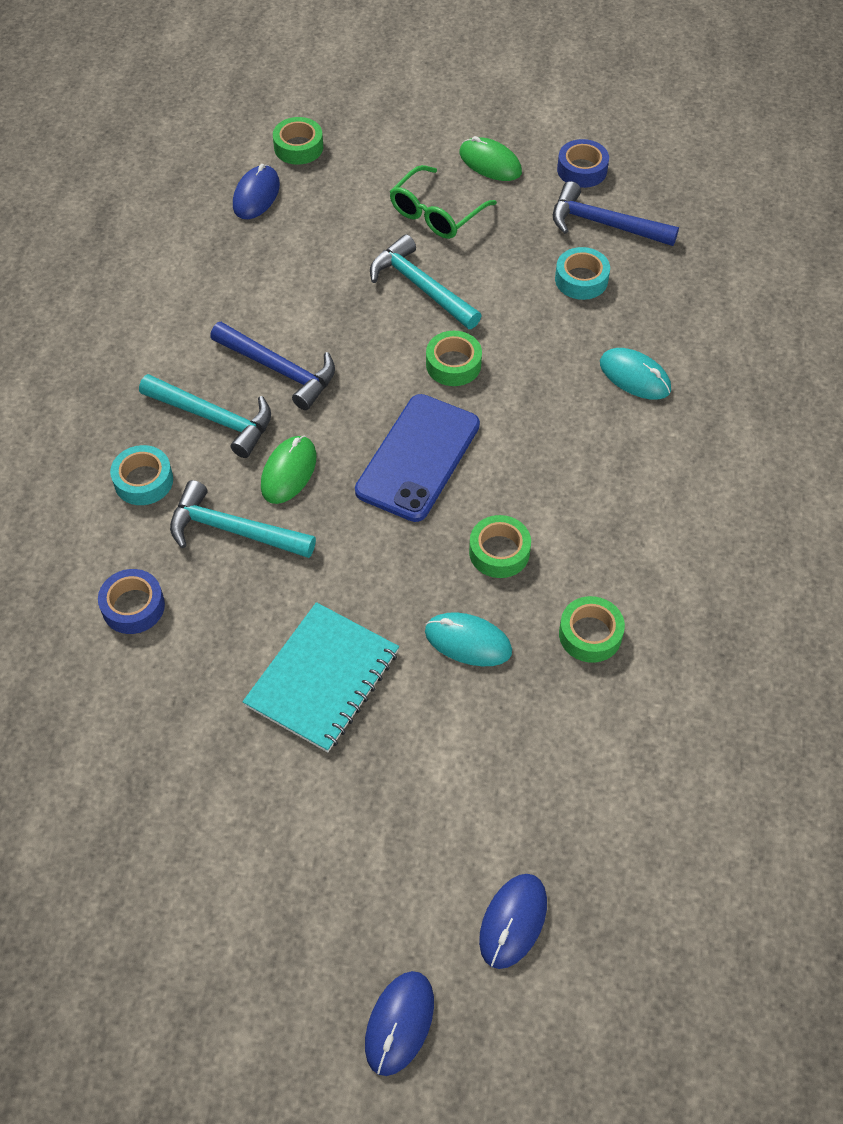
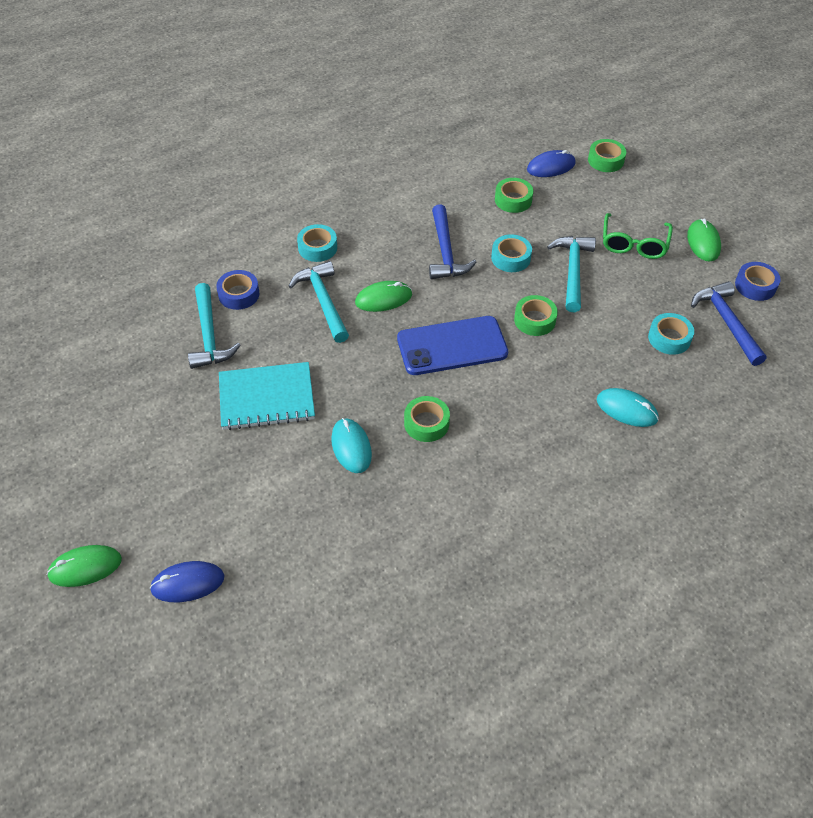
camera: 50 degrees right, 5 degrees down
(214, 418) = (385, 248): turquoise hammer -> turquoise hammer (209, 335)
(349, 322) = (510, 258): none -> turquoise tape
(399, 1023) = (85, 567): blue mouse -> green mouse
(436, 213) = (634, 244): green glasses -> green glasses turned 75 degrees counterclockwise
(590, 634) = (413, 503): green tape -> green tape (513, 200)
(635, 376) = (626, 409): turquoise mouse -> turquoise mouse turned 60 degrees counterclockwise

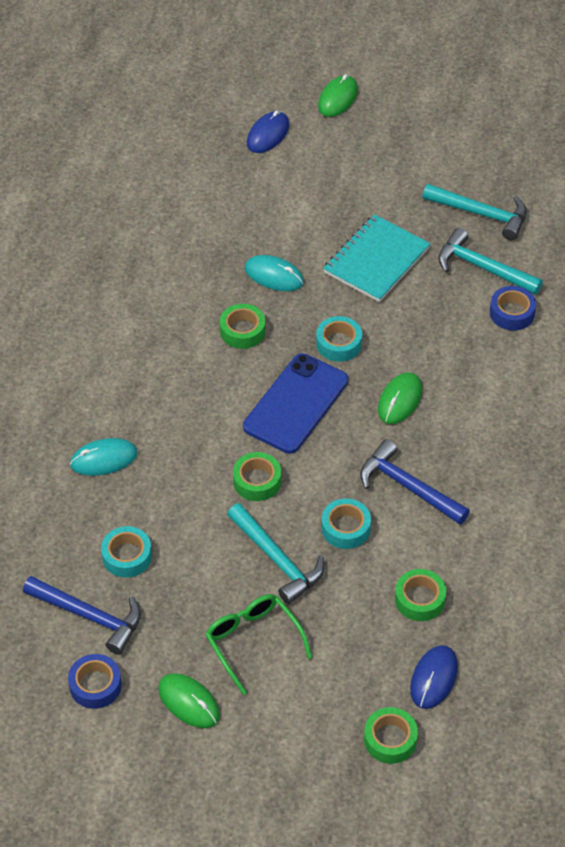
camera: 135 degrees right, 0 degrees up
(317, 248) = (515, 401): turquoise tape -> turquoise tape (338, 343)
(323, 301) = (442, 359): turquoise hammer -> turquoise hammer (481, 214)

